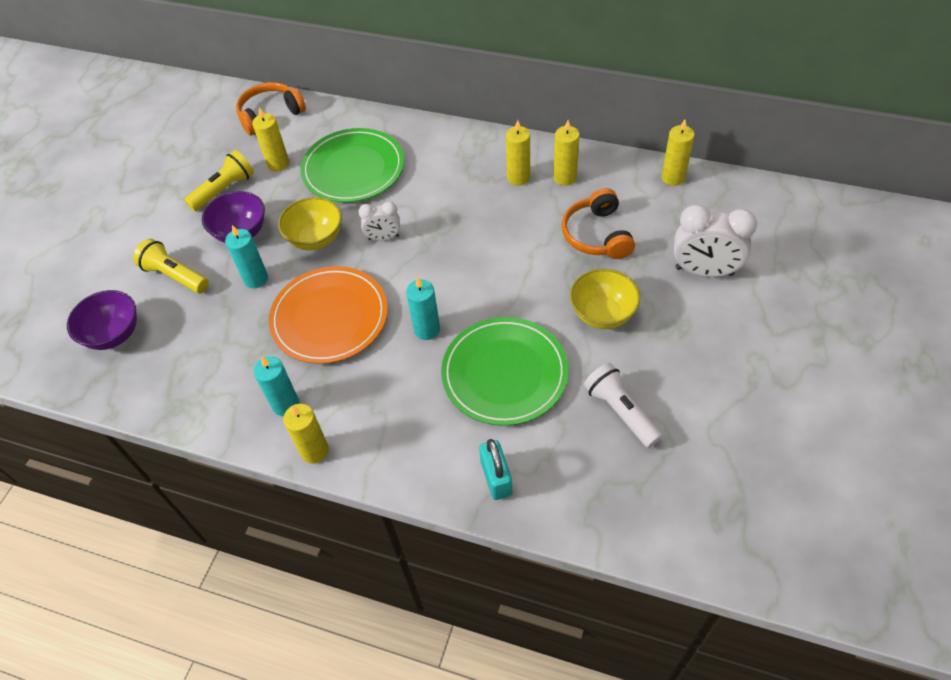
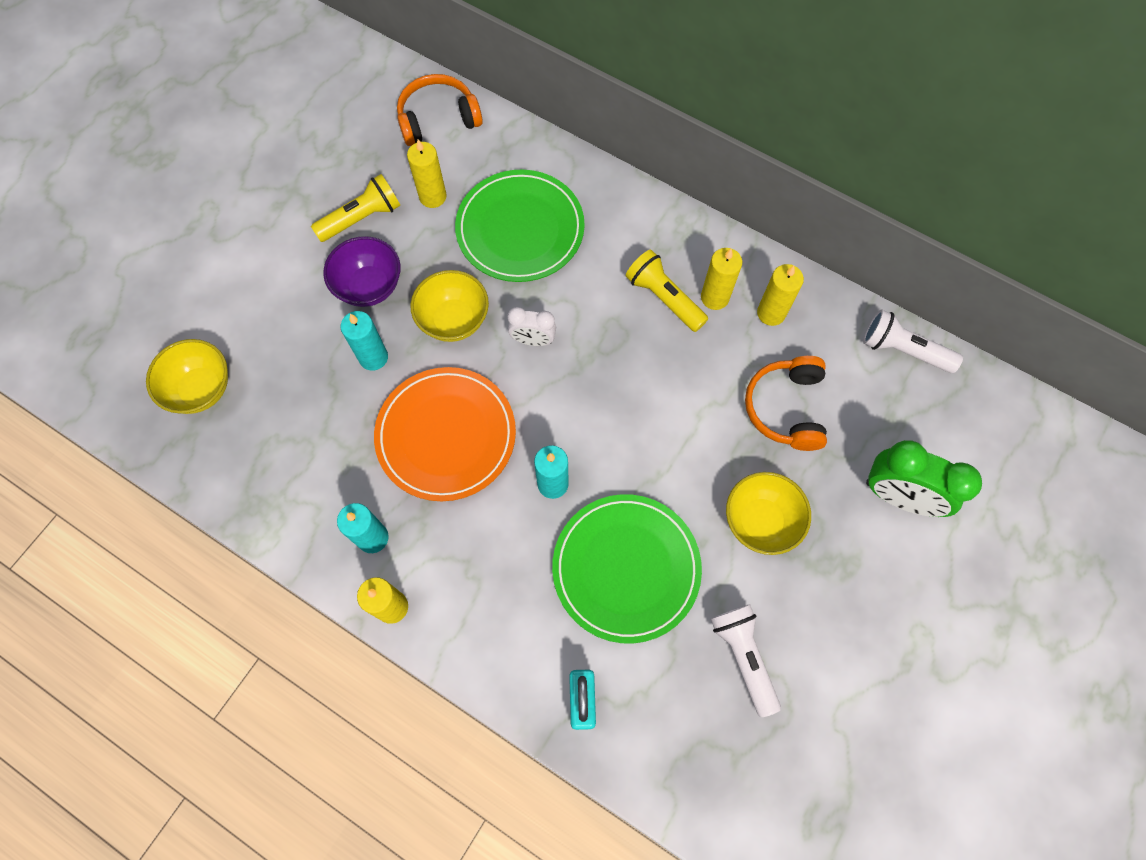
camera: 10 degrees right, 15 degrees up
(114, 334) = (201, 389): purple bowl -> yellow bowl
(175, 276) = (282, 327): yellow flashlight -> yellow flashlight (664, 298)
(673, 177) = (903, 350): yellow candle -> white flashlight
(704, 271) = (898, 496): white clock -> green clock

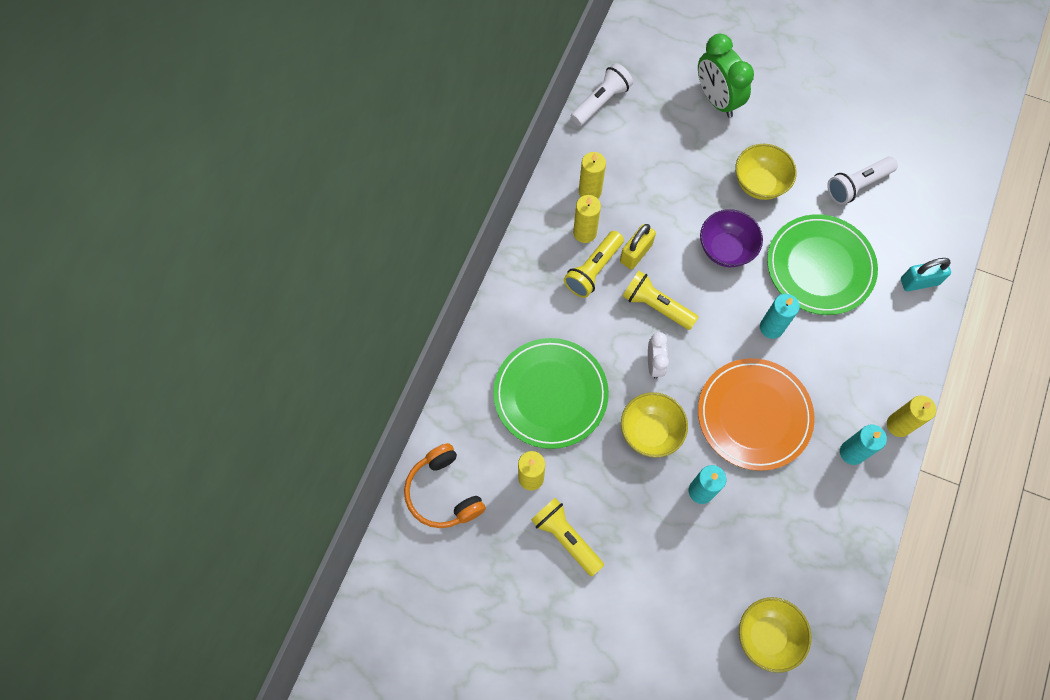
camera: 100 degrees left, 0 degrees up
(369, 286) = (634, 512): purple bowl -> purple bowl (725, 249)
(606, 357) = (656, 306): none -> yellow flashlight
(679, 348) = (636, 253): none -> yellow padlock
(786, 408) = (668, 175): orange headphones -> none
(898, 496) = (716, 100): green clock -> green clock turned 135 degrees clockwise
(903, 350) = (601, 101): white flashlight -> white flashlight turned 150 degrees counterclockwise

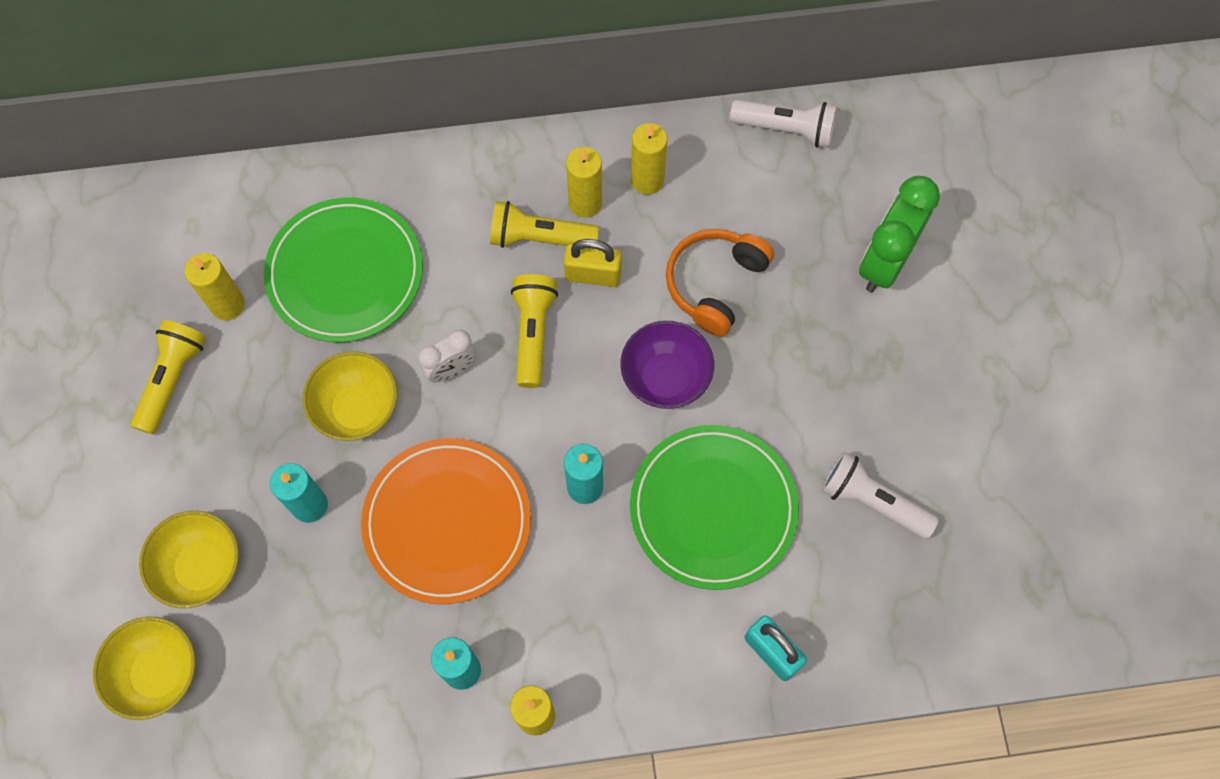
camera: 60 degrees right, 0 degrees up
(443, 493) = (162, 222): orange headphones -> orange headphones (714, 284)
(759, 183) = (791, 374): yellow bowl -> yellow bowl (202, 567)

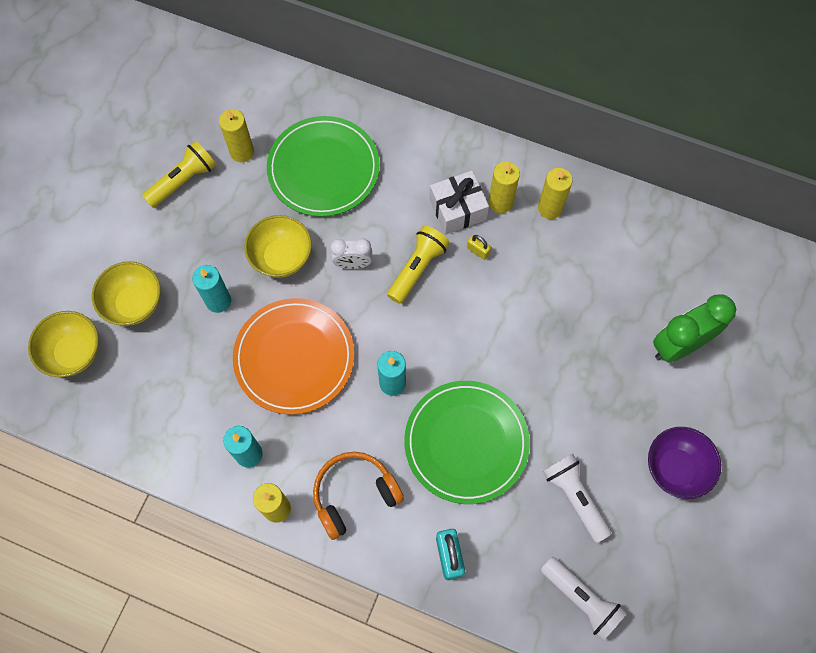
camera: 30 degrees right, 0 degrees up
(539, 238) = (457, 209): yellow flashlight -> white gift
(593, 274) = (478, 251): yellow padlock -> yellow padlock, size x0.57
(665, 378) = (485, 342): purple bowl -> purple bowl (675, 468)
(714, 284) = (554, 298): orange headphones -> orange headphones (354, 494)
(786, 129) = (664, 222): white flashlight -> white flashlight (581, 599)

